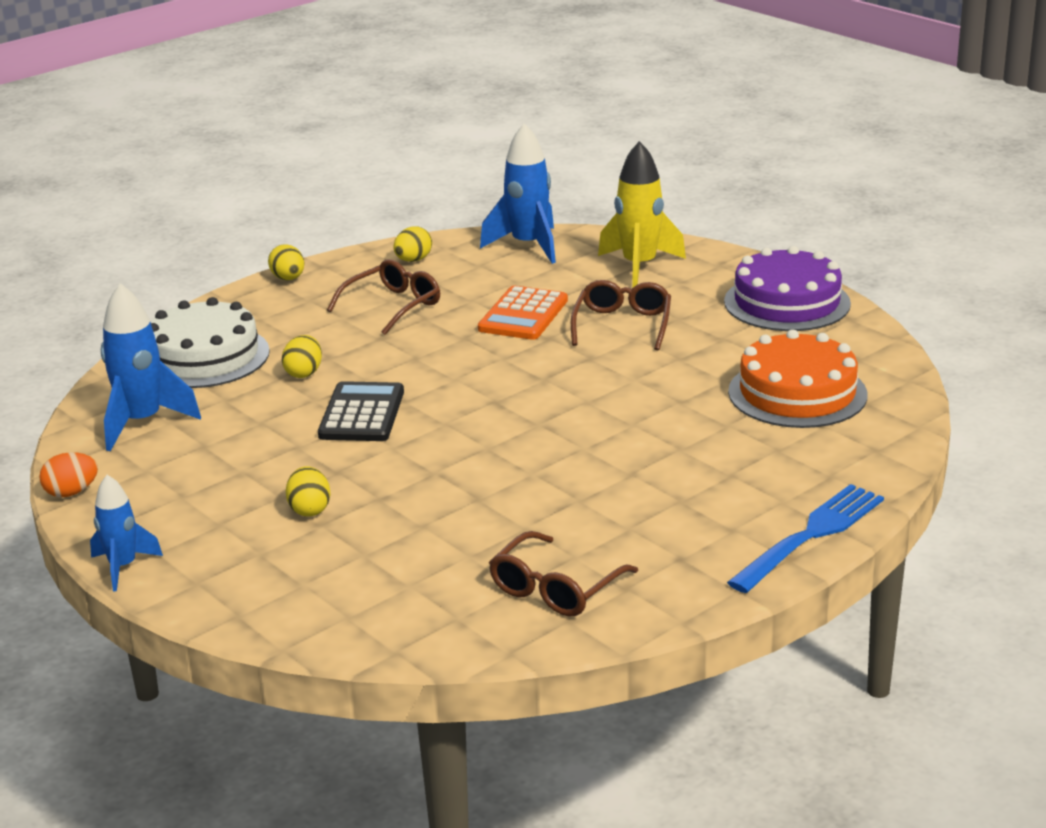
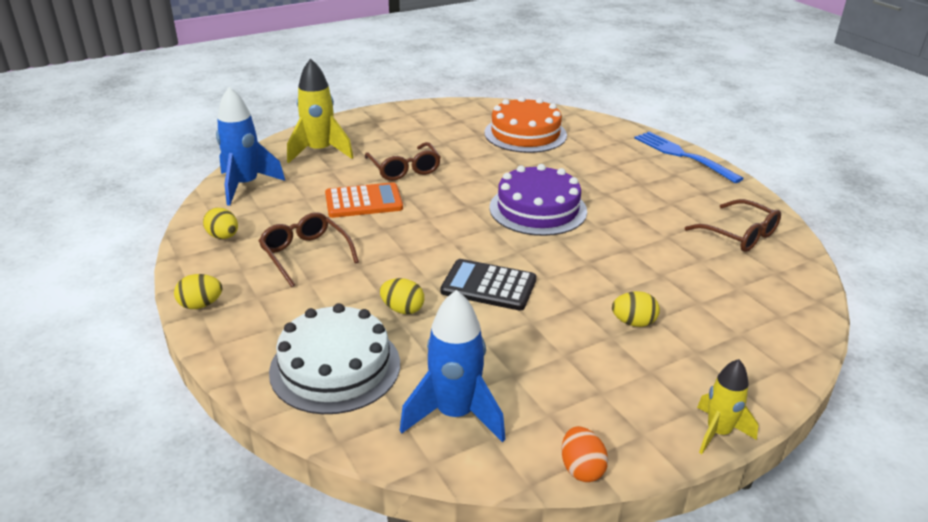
camera: 80 degrees left, 5 degrees up
(123, 567) = (718, 432): blue rocket -> yellow rocket
(523, 315) = (363, 201): orange calculator -> orange calculator turned 45 degrees counterclockwise
(622, 325) = (404, 169): brown glasses -> brown glasses turned 135 degrees counterclockwise
(787, 302) = (409, 118): purple cake -> purple cake (538, 209)

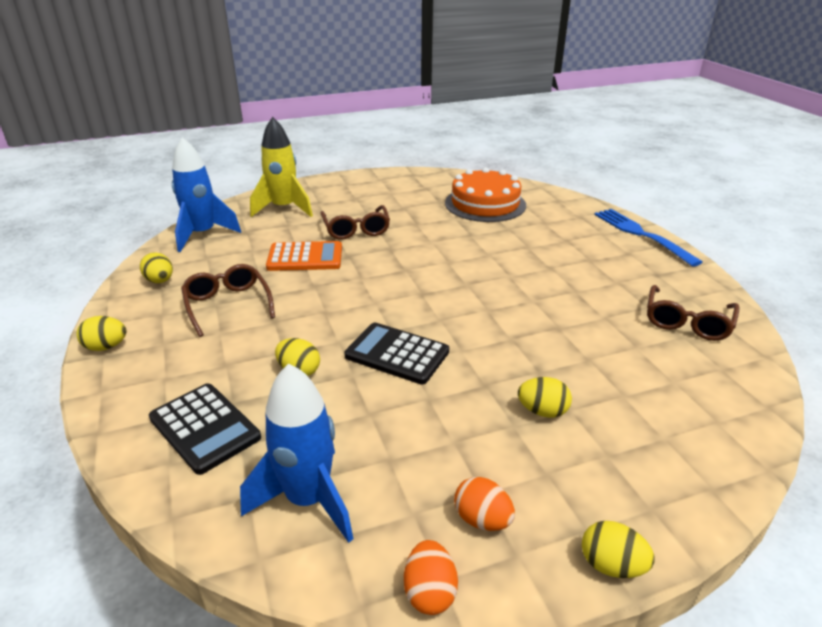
camera: 10 degrees right, 0 degrees up
(335, 367) = (205, 428): white cake -> black calculator
(538, 209) = (474, 278): purple cake -> none
(607, 412) = (482, 519): none -> orange egg
(718, 432) = (611, 565): yellow rocket -> yellow egg
(740, 235) = (687, 322): brown glasses -> brown glasses turned 60 degrees clockwise

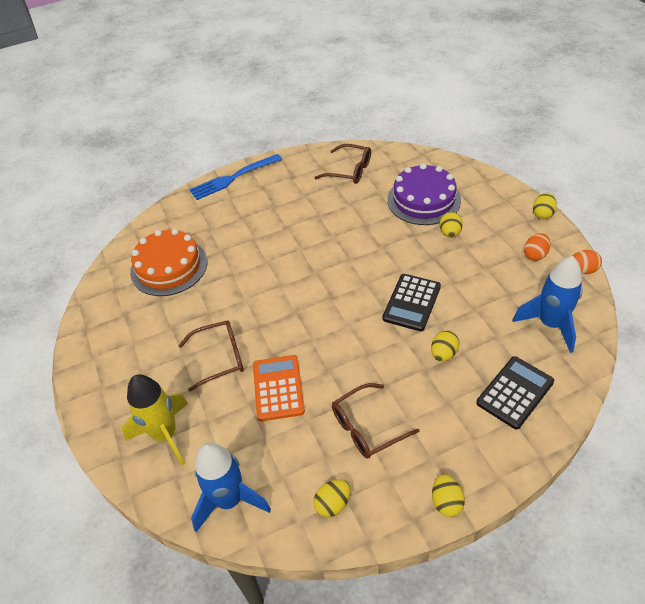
camera: 90 degrees left, 15 degrees up
(628, 392) = (423, 200): none -> purple cake

